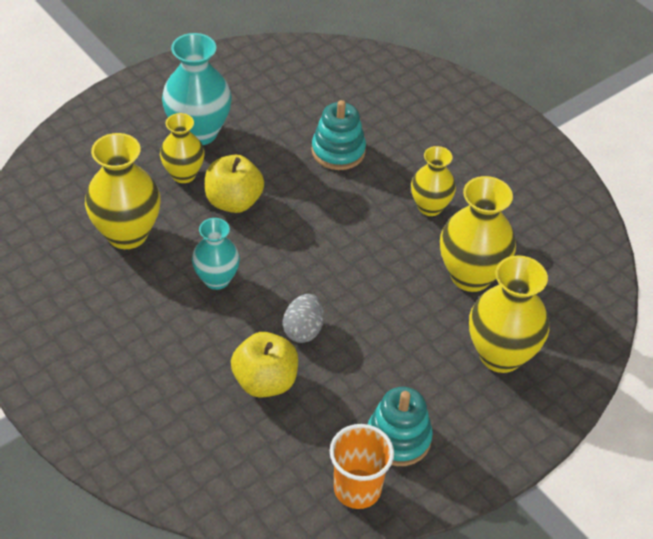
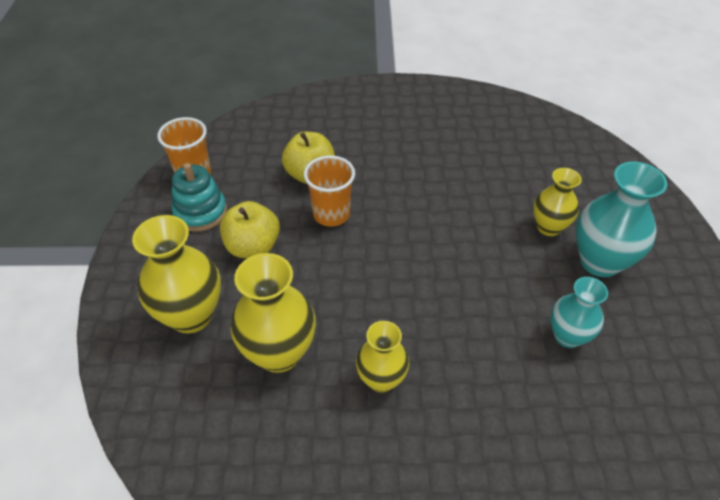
camera: 130 degrees right, 0 degrees up
(127, 234) = (502, 169): yellow vase -> none
(216, 279) = (419, 193): turquoise vase -> turquoise vase (567, 336)
(234, 201) = (494, 242): yellow apple -> yellow apple (253, 247)
(303, 330) = (331, 214): grey egg -> orange cup
(338, 151) = (509, 351): turquoise stacking toy -> none

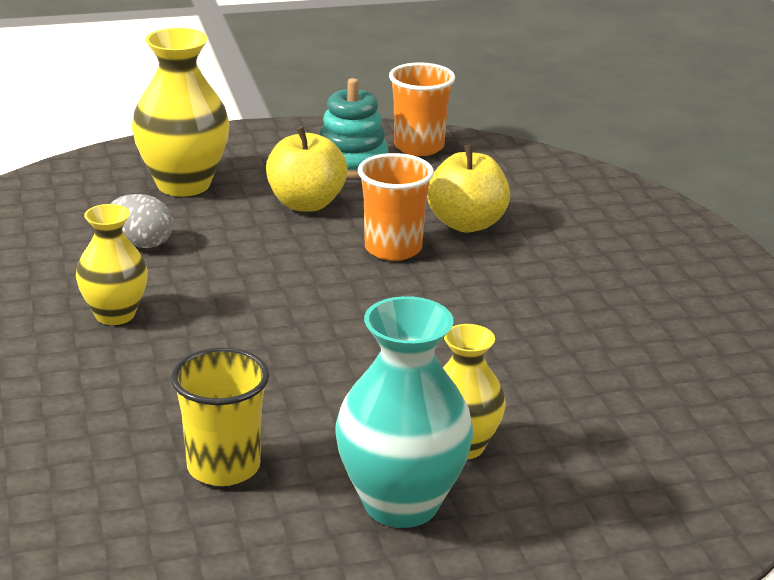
camera: 75 degrees right, 20 degrees down
(279, 353) = (141, 243): yellow vase -> grey egg
(567, 336) = (223, 467): turquoise vase -> yellow cup

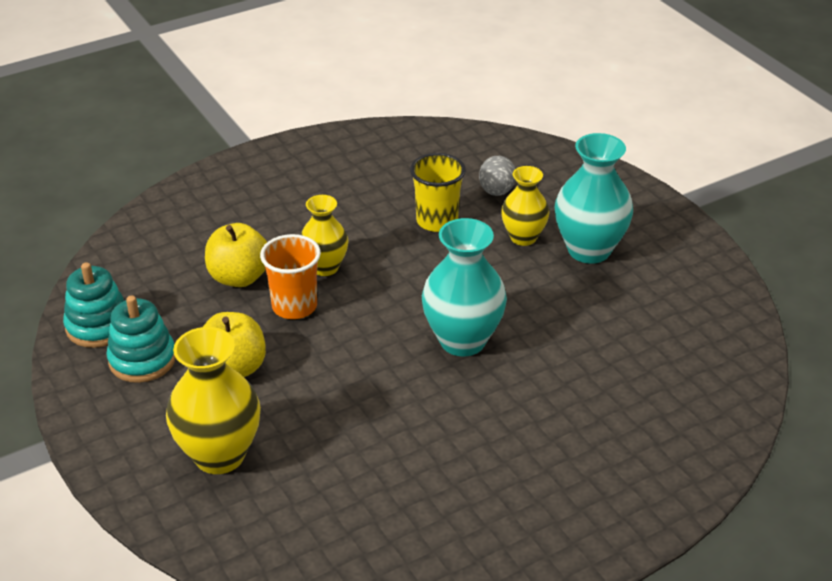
camera: 105 degrees left, 10 degrees up
(115, 314) = (457, 426): yellow vase -> yellow vase (325, 267)
(141, 243) = (341, 447): grey egg -> grey egg (496, 191)
(223, 467) = (599, 322): yellow cup -> yellow cup (437, 221)
(260, 347) = (462, 340): none -> turquoise vase
(419, 147) = (98, 326): orange cup -> turquoise stacking toy

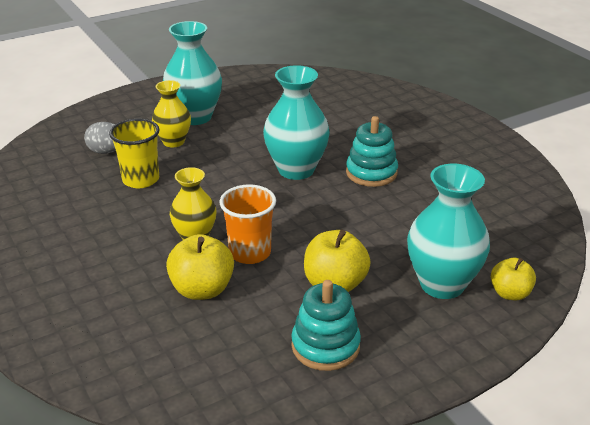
camera: 90 degrees left, 5 degrees down
(98, 326) = (273, 387): turquoise stacking toy -> turquoise stacking toy (371, 173)
(194, 514) = (510, 293): none -> yellow apple
(219, 455) = (442, 284): yellow vase -> turquoise vase

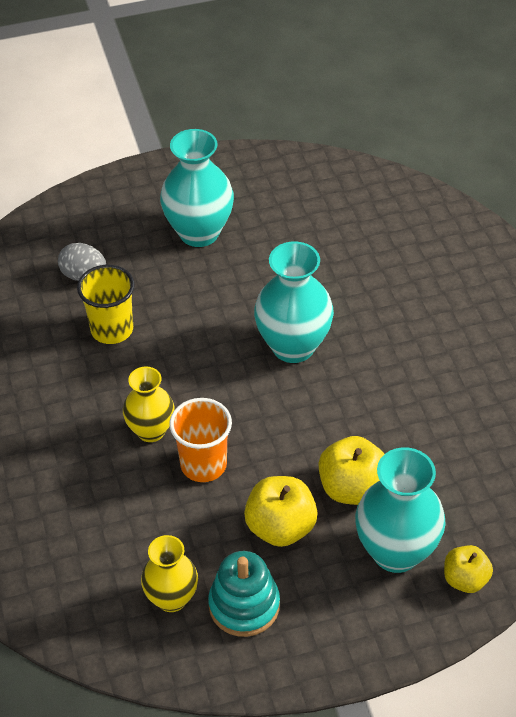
camera: 15 degrees right, 15 degrees up
(173, 142) = (163, 272): yellow vase -> yellow vase (171, 598)
(202, 289) = (140, 505): yellow apple -> yellow apple (352, 488)
(371, 173) = (380, 368): turquoise stacking toy -> none

